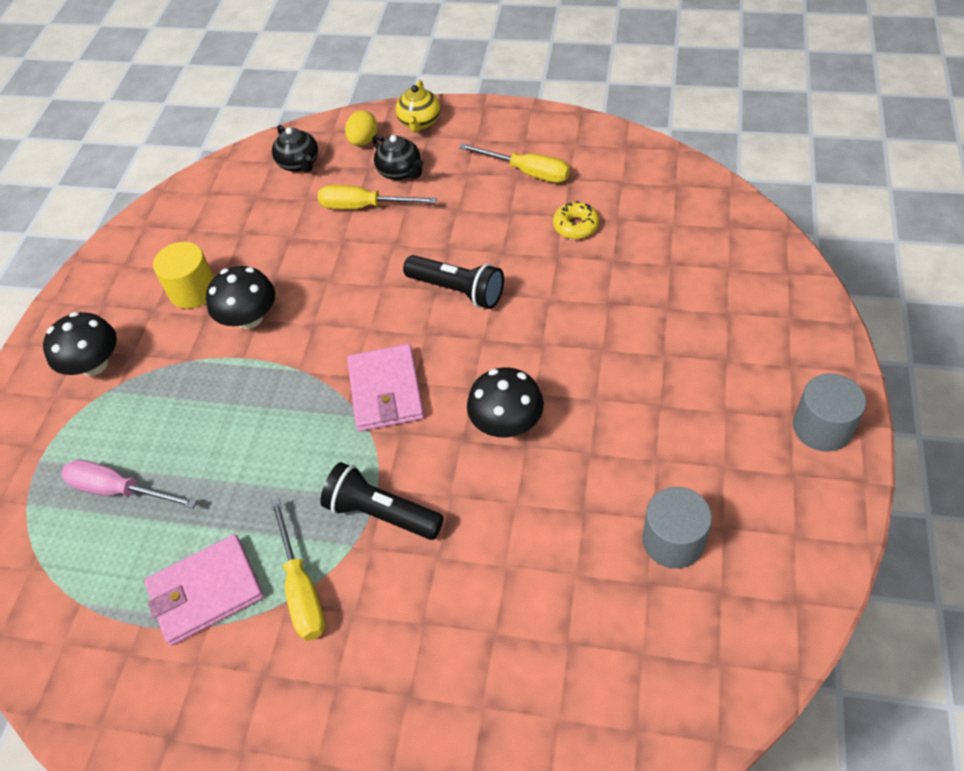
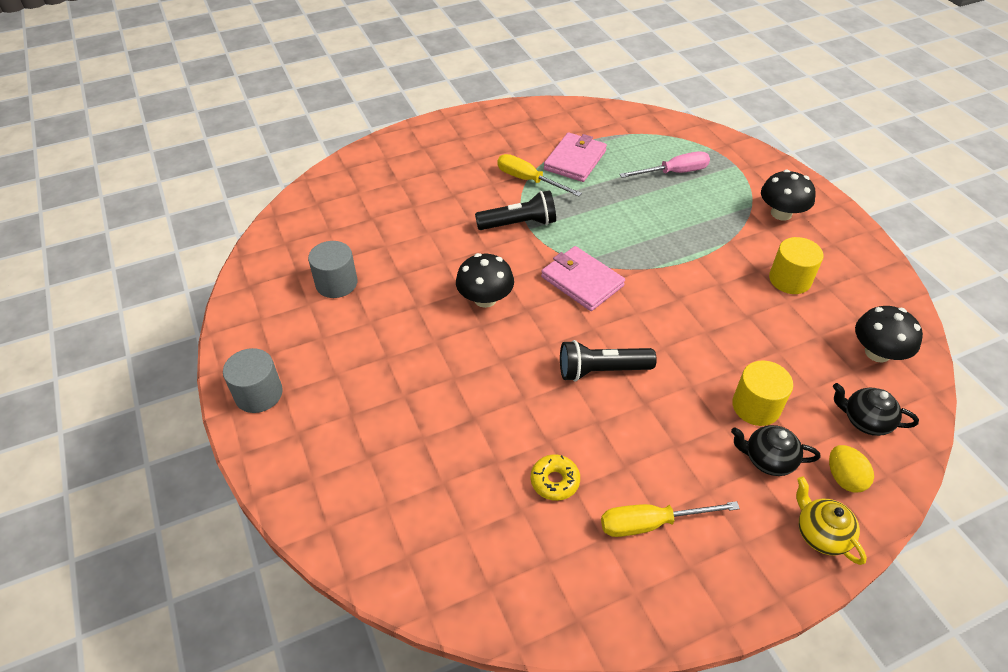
camera: 140 degrees right, 5 degrees down
(249, 318) = (726, 281): black mushroom -> black mushroom (877, 352)
(364, 206) = (756, 406): yellow screwdriver -> yellow cylinder

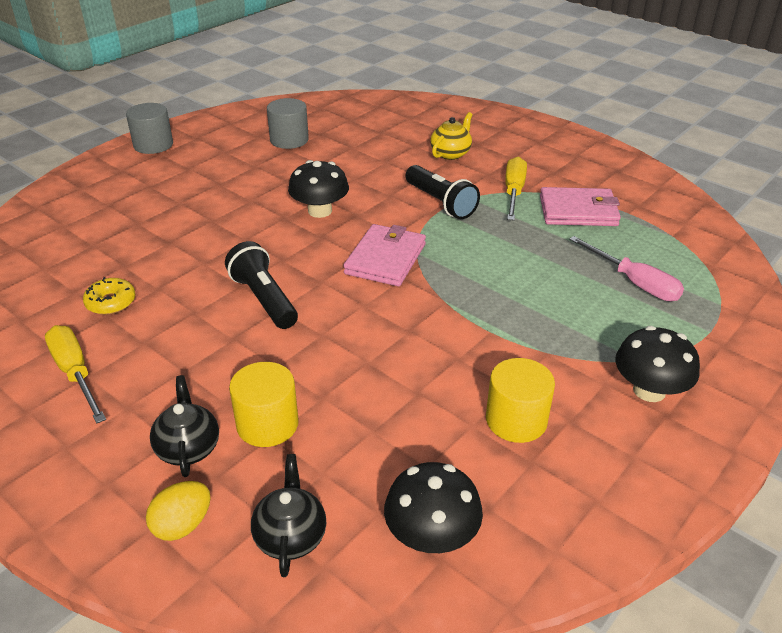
camera: 65 degrees right, 10 degrees down
(820, 534) = (90, 513): yellow teapot -> yellow teapot (451, 153)

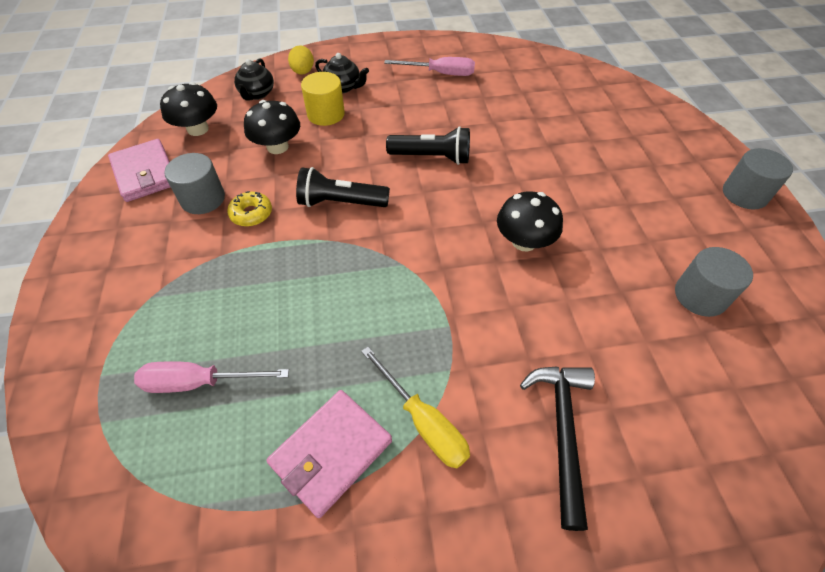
camera: 130 degrees right, 15 degrees up
(75, 373) = (440, 74): yellow screwdriver -> pink screwdriver
(111, 302) = (495, 101): yellow donut -> yellow donut (251, 214)
(290, 536) = (257, 94): black teapot -> black teapot turned 60 degrees clockwise
(385, 259) = (413, 240): pink wallet -> pink wallet (145, 173)
(440, 203) = (461, 336): black flashlight -> black flashlight (341, 203)
(451, 153) = (562, 431): yellow teapot -> black hammer
(516, 420) = (203, 199): yellow cylinder -> grey cylinder
(649, 390) = (128, 277): black mushroom -> black mushroom (277, 147)

